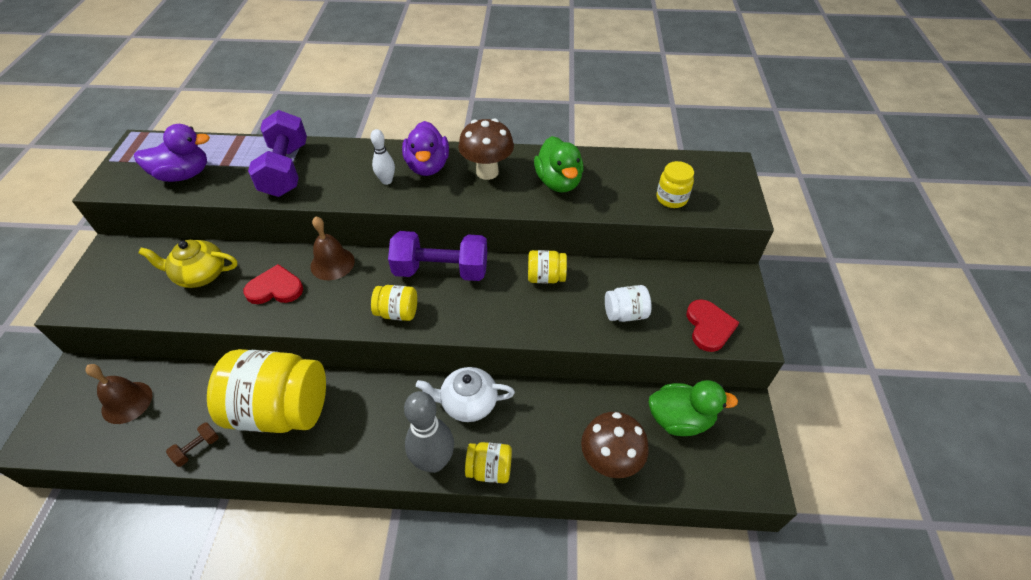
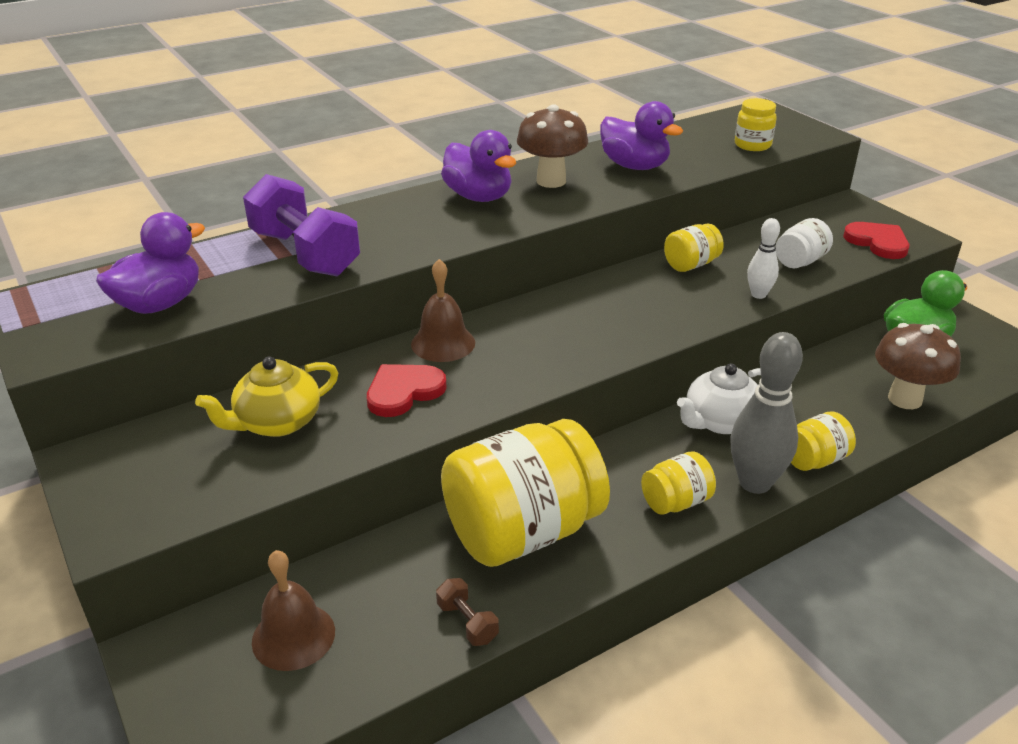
camera: 35 degrees left, 15 degrees down
(197, 448) = (467, 622): brown dumbbell -> brown dumbbell turned 45 degrees counterclockwise
(386, 181) = (450, 222): white bowling pin -> white bowling pin (758, 295)
(397, 312) = (583, 350): yellow jar -> yellow jar (676, 502)
(441, 270) = (578, 300): purple dumbbell -> none
(558, 182) = (634, 166): green duck -> purple duck

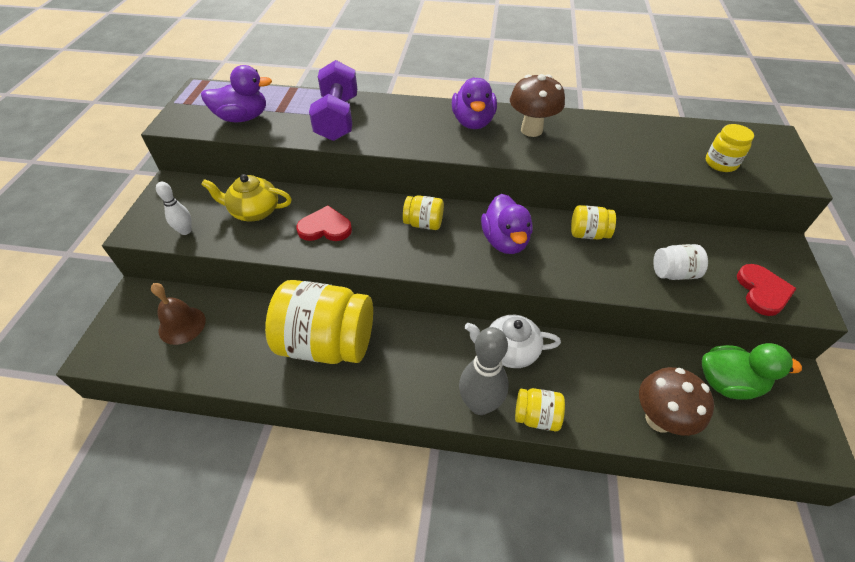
camera: 40 degrees right, 15 degrees up
(443, 343) = (378, 208): brown bell -> none
(467, 622) = (248, 373): brown dumbbell -> none
(634, 166) = (603, 143): purple duck -> purple duck (505, 241)
(676, 502) = (421, 383): yellow jar -> yellow jar (423, 223)
(758, 295) = (606, 282): white bowling pin -> white bowling pin (185, 231)

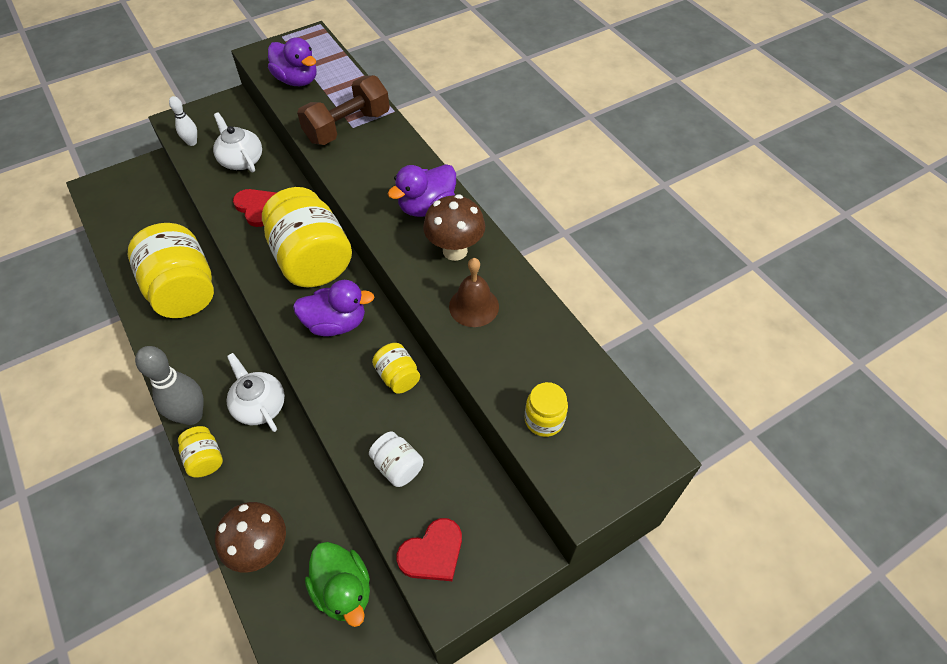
camera: 50 degrees right, 5 degrees up
(182, 325) = (143, 206): brown bell -> brown bell (474, 306)
(254, 211) = (241, 160): yellow teapot -> white teapot
(337, 118) = (347, 127): purple dumbbell -> brown dumbbell
(423, 223) = (312, 260): yellow jar -> yellow jar, size x2.19
(505, 241) = (336, 323): purple duck -> purple duck turned 135 degrees counterclockwise

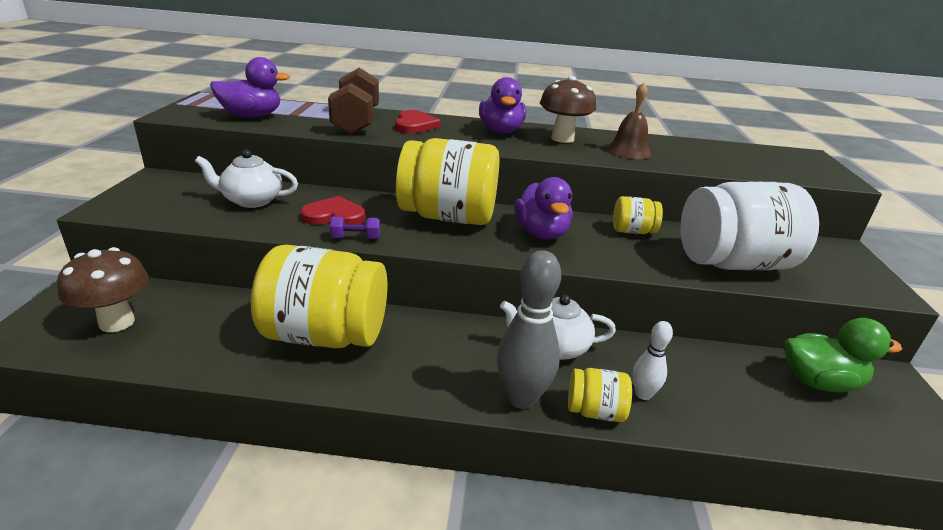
camera: 55 degrees left, 25 degrees down
(192, 142) = (165, 212): white bowling pin -> white bowling pin (643, 394)
(235, 238) = (355, 238): none -> purple dumbbell
(261, 549) = (747, 416): brown mushroom -> brown mushroom (117, 322)
(336, 323) = (541, 233): purple duck -> purple duck turned 135 degrees clockwise
(397, 466) = (733, 263): white jar -> white jar, size x2.19
(432, 553) = (834, 280): red heart -> red heart (414, 125)
(544, 420) = (761, 167): yellow jar -> none

